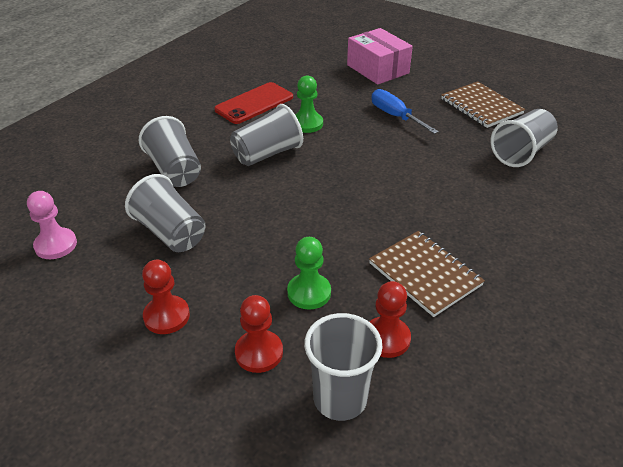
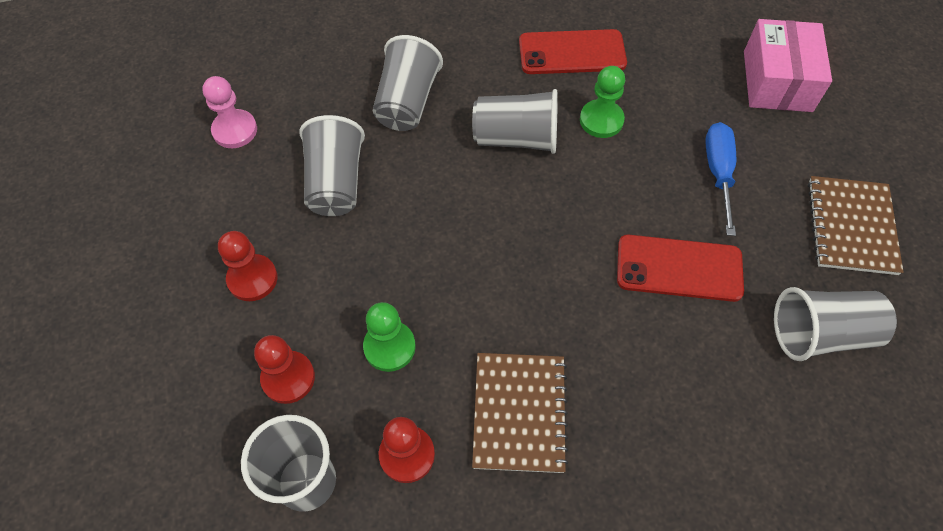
camera: 40 degrees right, 20 degrees up
(425, 163) = (679, 268): none -> red phone

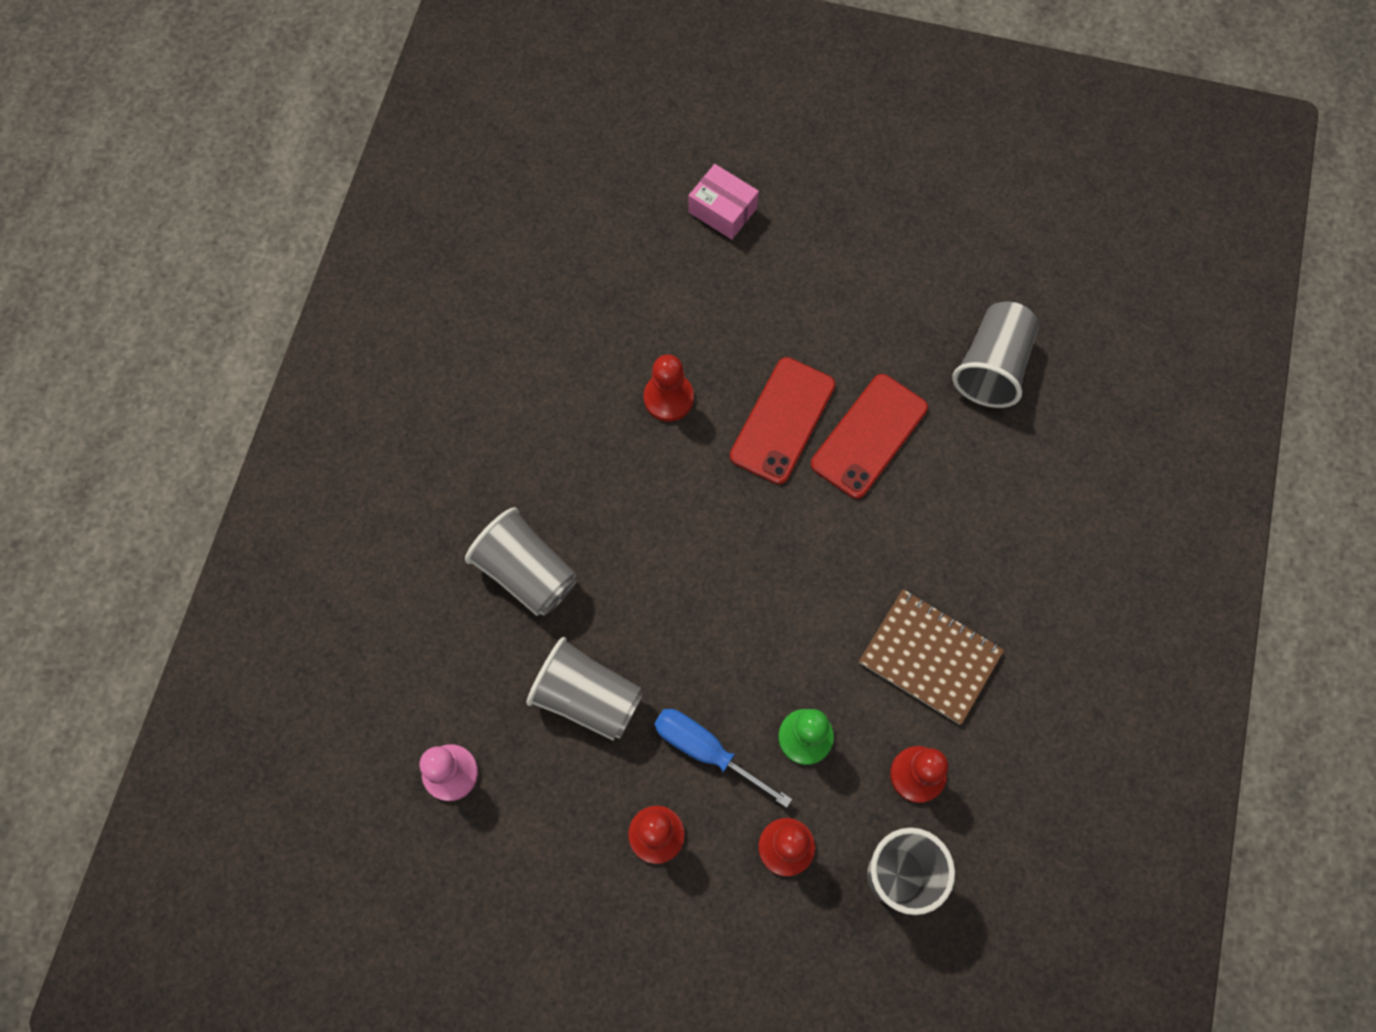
camera: 60 degrees left, 10 degrees up
(516, 138) = (641, 491): grey cup -> none
(572, 53) = (566, 372): red phone -> red phone (782, 420)
(601, 120) = (668, 398): green pawn -> red pawn
(718, 173) = (792, 335): blue screwdriver -> blue screwdriver (706, 751)
(777, 81) = (722, 210): pink box -> pink box, size x0.64
(851, 226) = (910, 266): brown notebook -> none

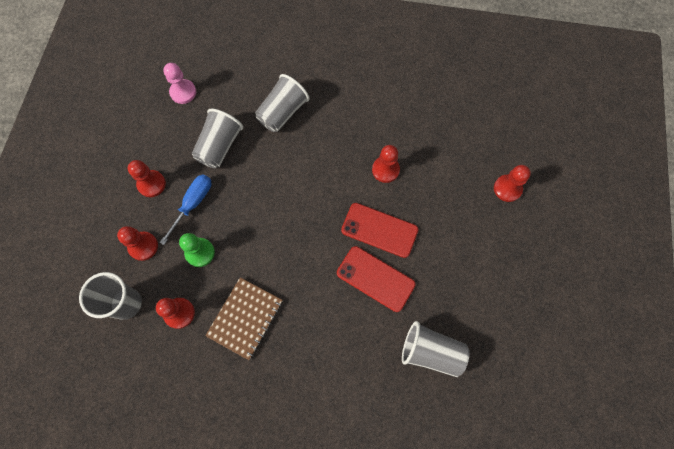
camera: 85 degrees right, 0 degrees up
(722, 210) = (507, 189): pink box -> red pawn

